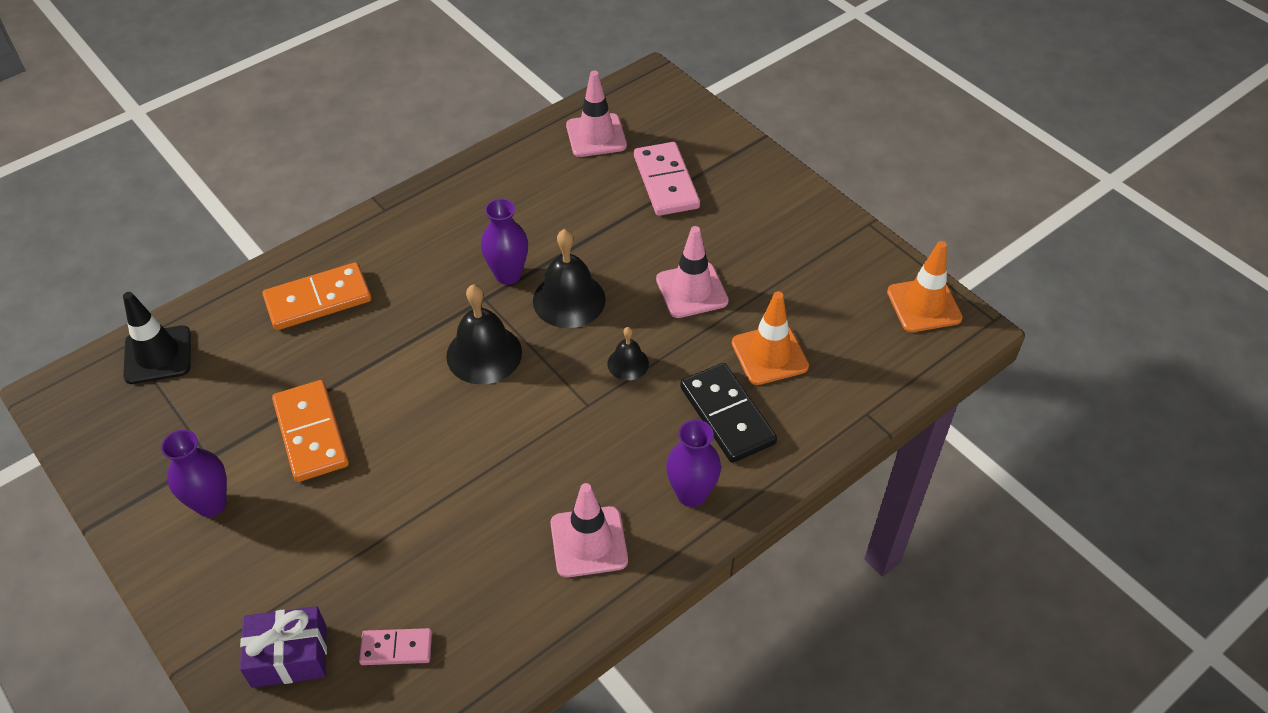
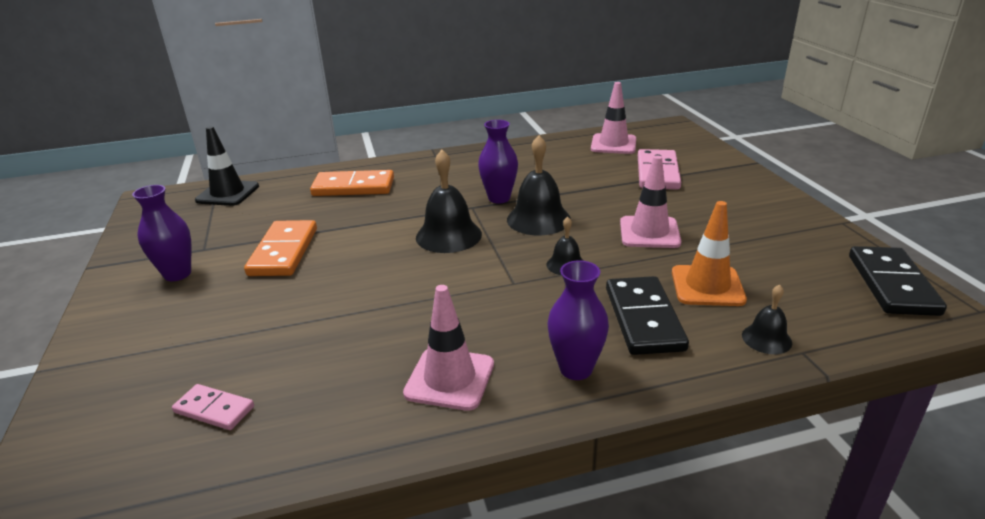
camera: 25 degrees right, 20 degrees down
(289, 656) = (128, 387): purple gift -> none
(835, 407) = (766, 339): none -> black bell
(924, 305) = (892, 284): orange traffic cone -> black domino

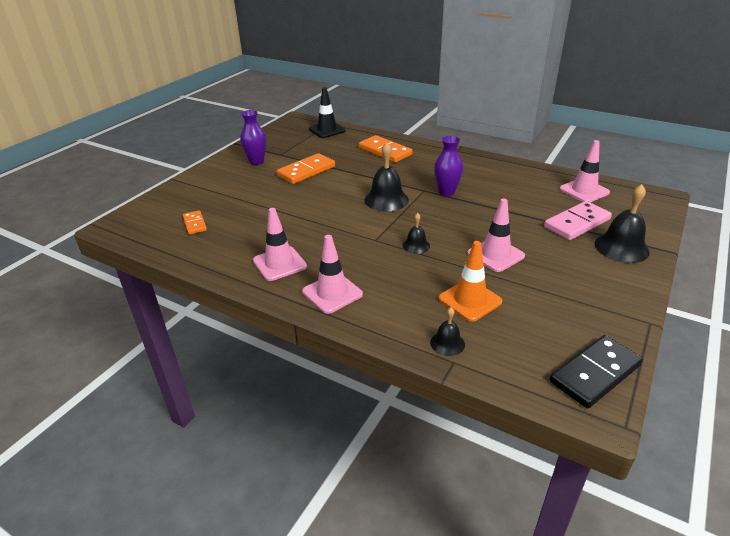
camera: 45 degrees right, 5 degrees up
(214, 409) = (195, 224): pink domino -> orange domino
(538, 219) = (446, 214): black bell -> black bell (621, 247)
(576, 369) = (332, 293): purple vase -> pink traffic cone
(644, 318) = (404, 293): black domino -> none

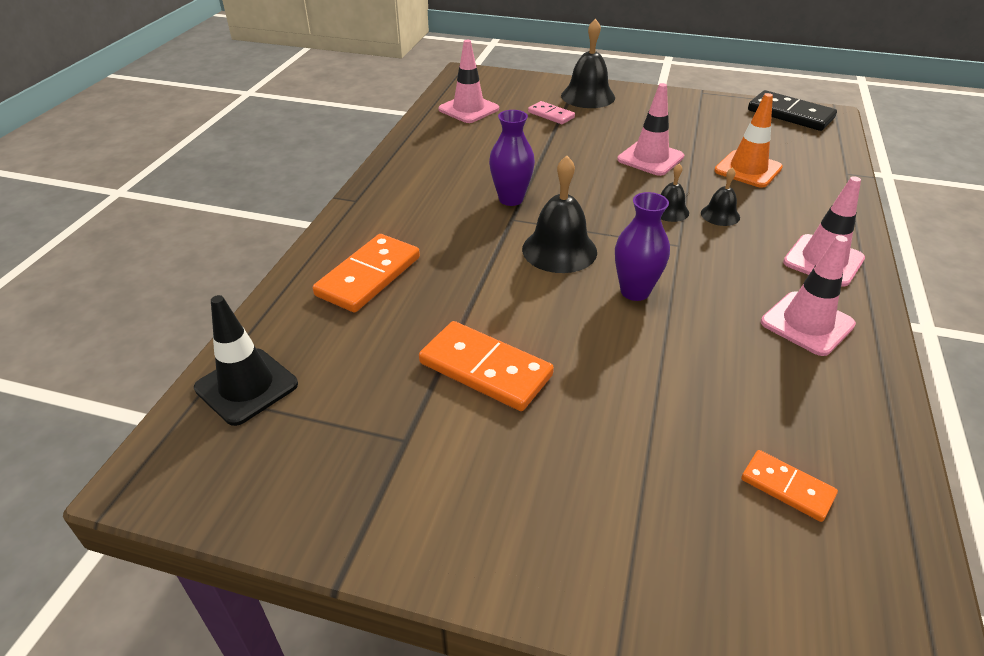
camera: 105 degrees left, 5 degrees up
(195, 224) = (787, 487): orange domino -> orange domino turned 75 degrees clockwise
(256, 161) = (457, 478): purple vase -> purple vase (635, 291)
(447, 343) = (826, 177): black bell -> black bell (720, 215)
(577, 223) = (551, 115): pink domino -> pink domino, size x0.57

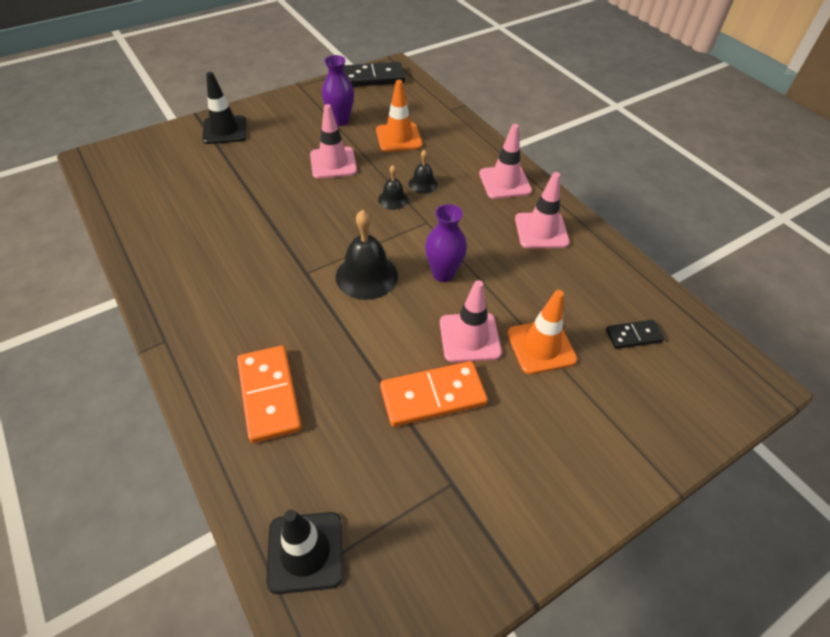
camera: 50 degrees left, 10 degrees up
(468, 109) = (143, 194): pink traffic cone -> pink traffic cone (469, 337)
(511, 199) = (284, 257): purple vase -> purple vase (340, 121)
(551, 115) = (218, 163): pink domino -> none
(588, 96) = (225, 130): black bell -> black traffic cone
(651, 413) = (541, 346): none -> orange traffic cone
(787, 487) = (633, 336): orange domino -> black domino

